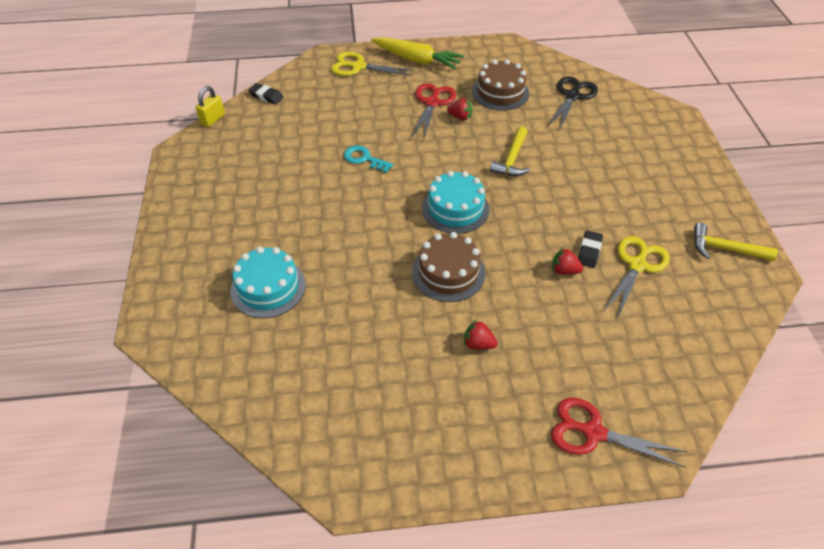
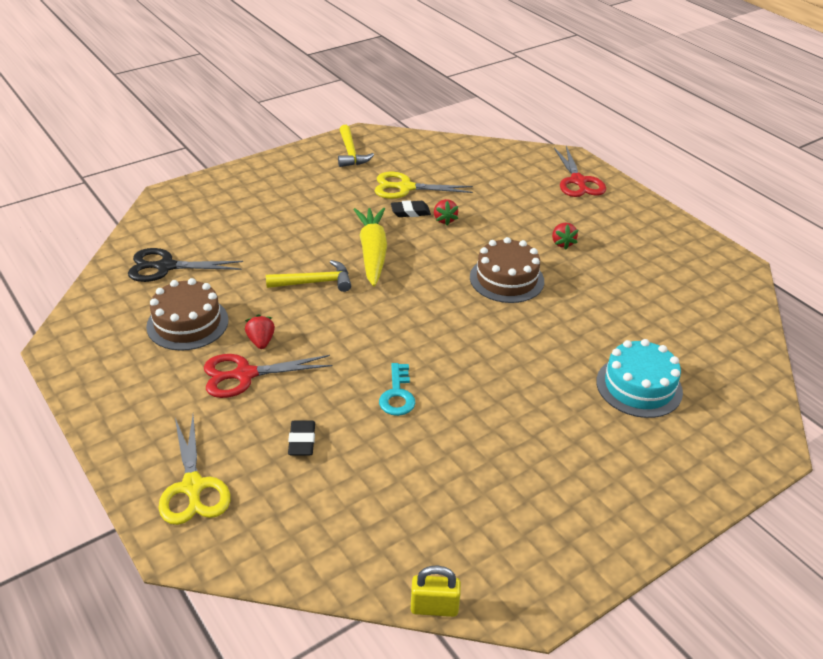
camera: 120 degrees left, 10 degrees down
(266, 96) = (334, 568): black eraser -> black eraser (302, 441)
(417, 60) = (143, 426): yellow carrot -> yellow carrot (372, 252)
(455, 208) = (421, 299): turquoise cake -> none

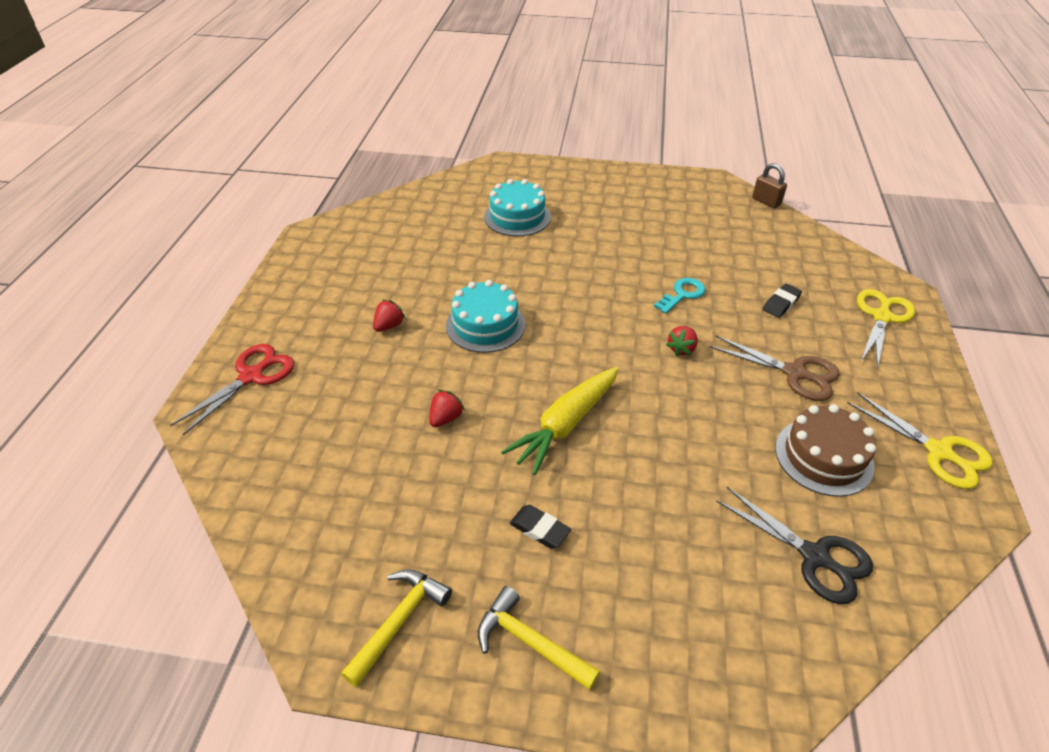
camera: 135 degrees left, 5 degrees up
(245, 375) = (794, 373): red scissors -> brown scissors
(261, 341) = (759, 395): red strawberry -> red strawberry (681, 349)
(315, 282) = (658, 426): yellow hammer -> yellow hammer (530, 642)
(406, 187) = (420, 494): yellow scissors -> yellow scissors (938, 451)
(410, 212) = (464, 452): black eraser -> black eraser (539, 529)
(434, 607) = (766, 202): yellow padlock -> brown padlock
(506, 279) = (485, 325): brown cake -> turquoise cake

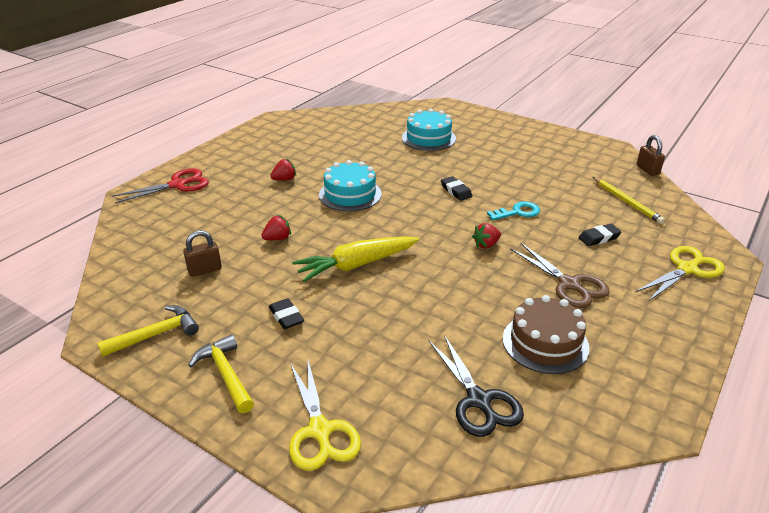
camera: 25 degrees right, 10 degrees down
(389, 498) = (205, 270): none -> brown padlock
(599, 284) = (456, 191): none -> black eraser
(775, 248) = (627, 202): none -> yellow pencil
(938, 451) = (656, 371): yellow scissors -> yellow scissors (320, 430)

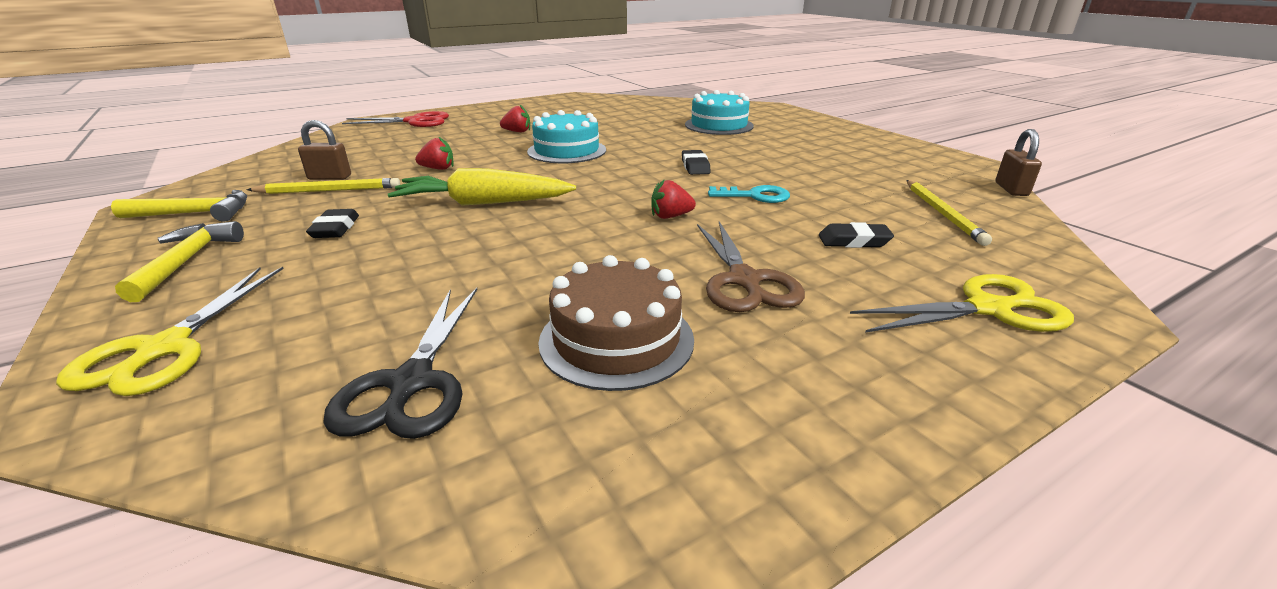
camera: 25 degrees right, 5 degrees down
(225, 283) = (329, 190): none -> yellow pencil

